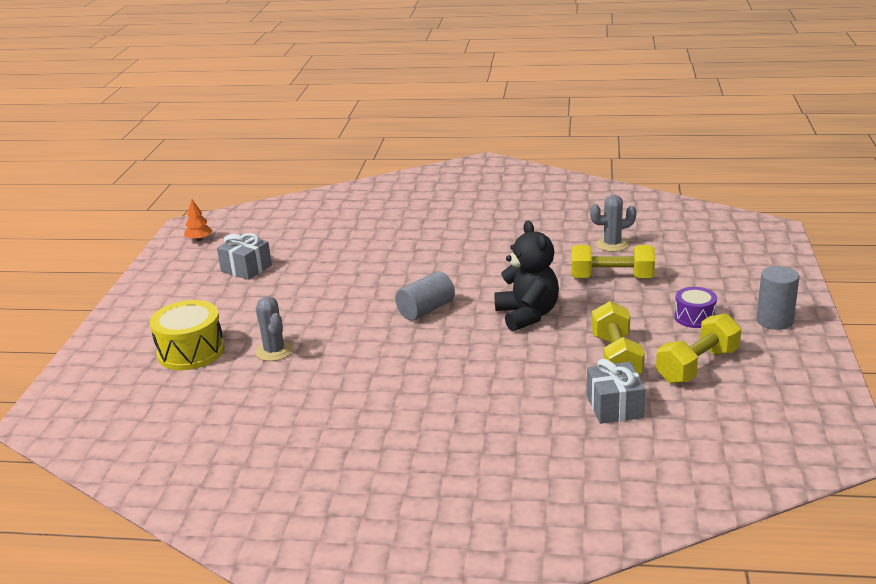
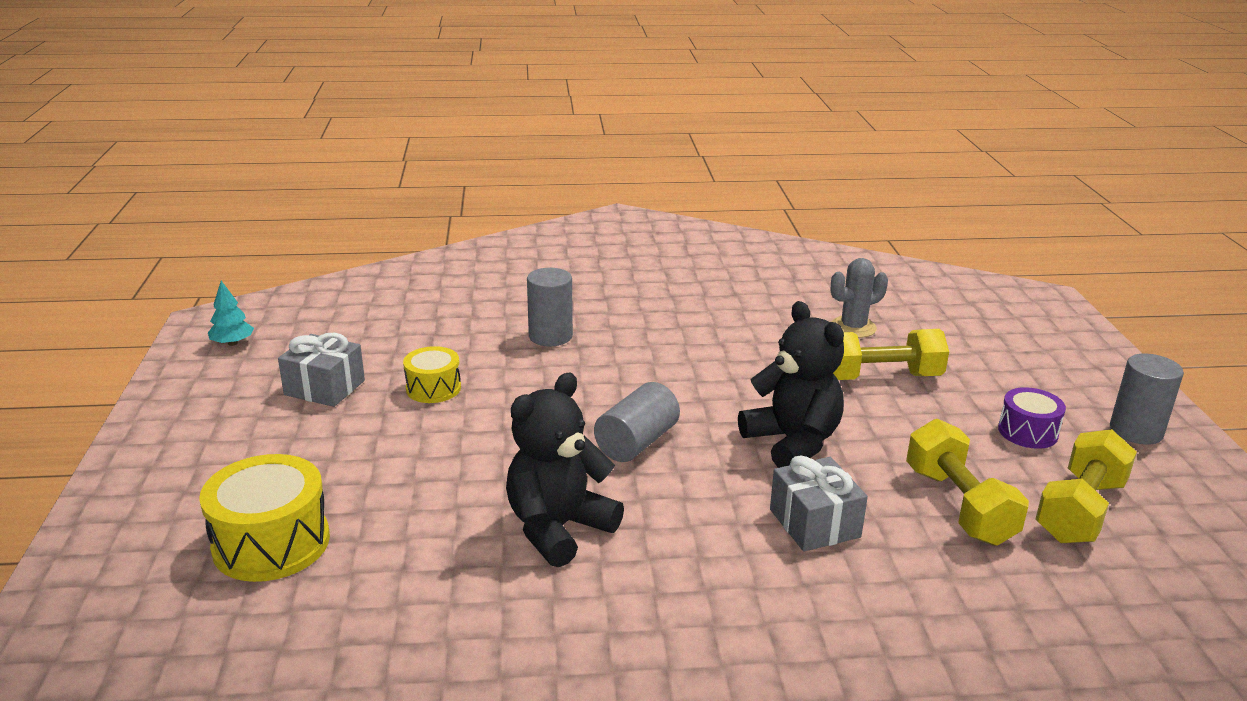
camera: 15 degrees left, 0 degrees up
(199, 239) = (233, 343): orange tree -> turquoise tree
(274, 351) = (418, 532): grey cactus -> none
(312, 272) = (433, 388): none -> yellow drum
(356, 354) = (558, 528): none -> black teddy bear
(399, 242) = (550, 336): none -> grey cylinder
(614, 406) = (1004, 591): grey gift -> grey gift (814, 523)

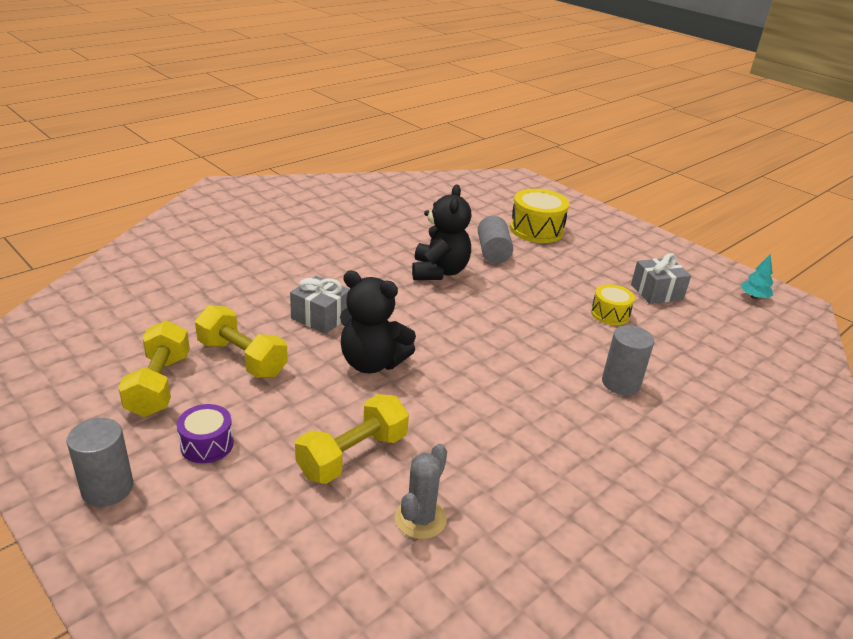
camera: 140 degrees right, 5 degrees up
(636, 442) = (459, 326): grey cylinder -> grey cylinder (493, 252)

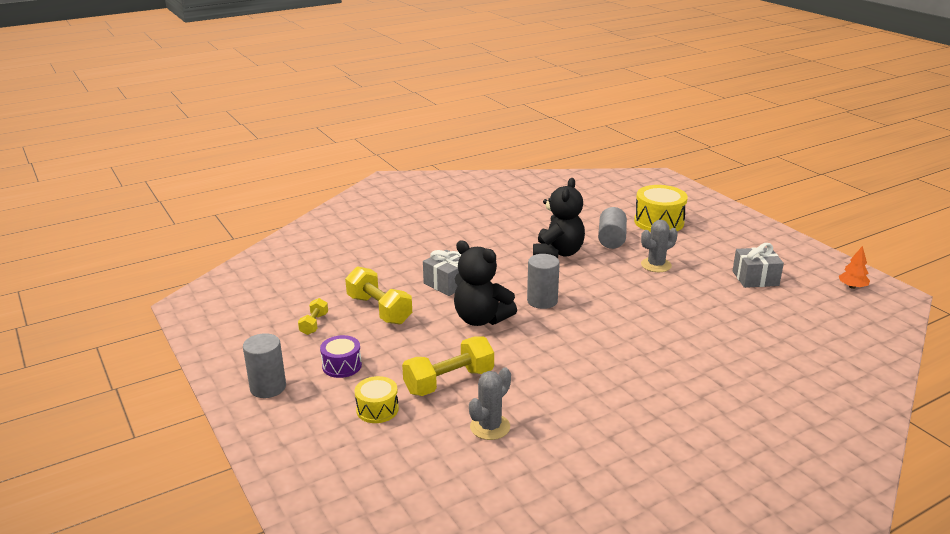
camera: 15 degrees right, 5 degrees down
(159, 385) = (314, 324): yellow dumbbell -> yellow dumbbell, size x0.54
(550, 281) = (656, 265): none -> grey cactus
(610, 314) = (702, 294): yellow drum -> yellow drum (377, 409)
(621, 383) = (691, 347): grey cylinder -> grey cylinder (542, 301)
(754, 297) = (852, 287): turquoise tree -> orange tree

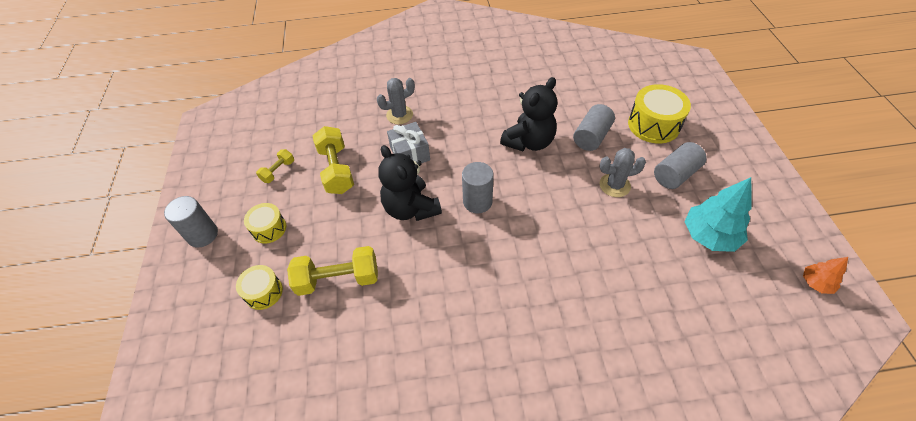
camera: 25 degrees right, 25 degrees up
(342, 366) = (269, 228): purple drum -> yellow drum
(490, 427) = (336, 351): grey cactus -> grey cactus (399, 115)
(700, 248) = (675, 174): none -> grey cylinder
(755, 278) = (709, 236): grey gift -> turquoise tree

